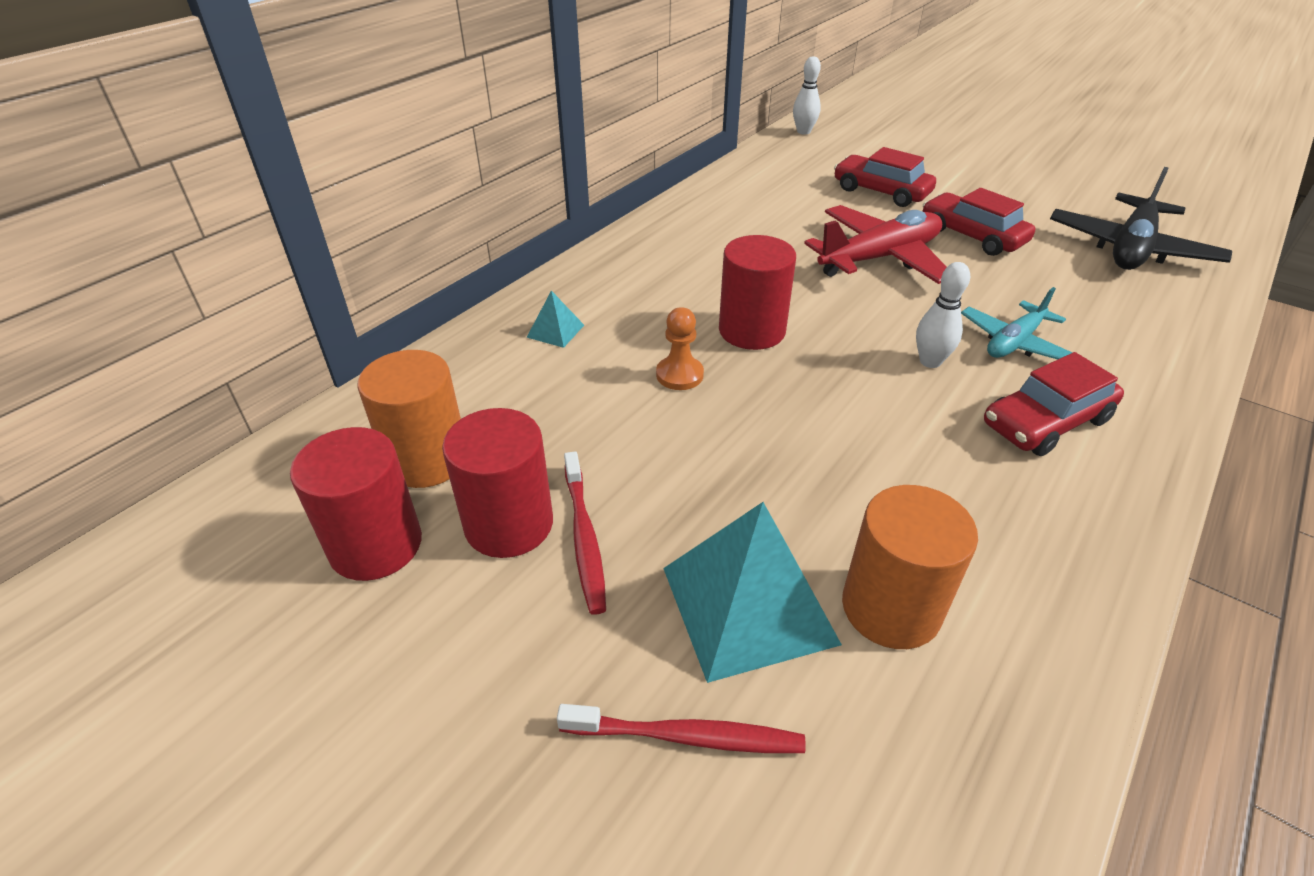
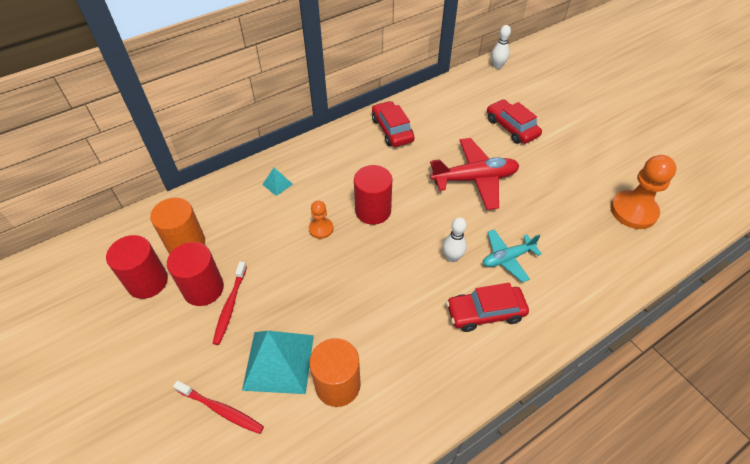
camera: 20 degrees right, 10 degrees up
(972, 236) = (541, 176): red car -> red car (392, 130)
(1130, 249) = (633, 211): black plane -> orange pawn

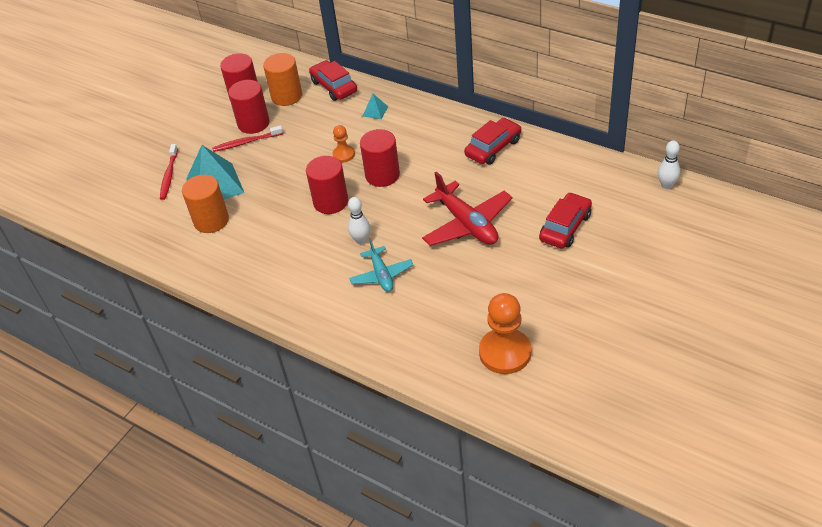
camera: 70 degrees right, 5 degrees down
(383, 262) = (330, 202): none -> red cylinder
(485, 312) = (314, 278): red car -> red car (334, 86)
(507, 258) = (381, 275): turquoise plane -> turquoise plane turned 150 degrees counterclockwise

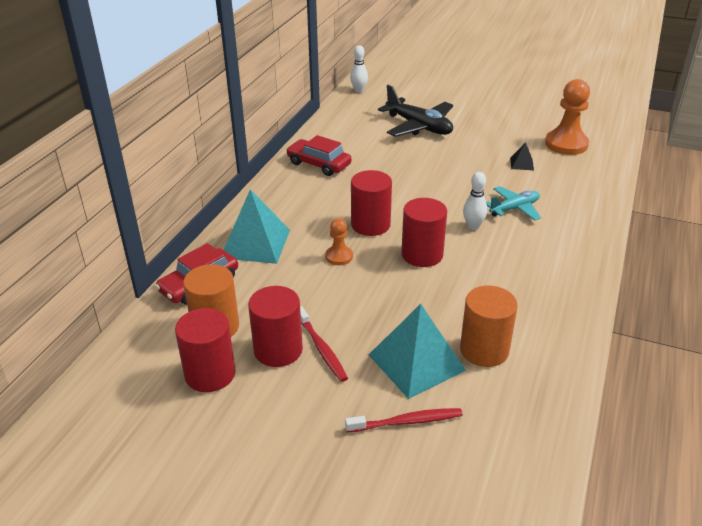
camera: 105 degrees left, 10 degrees down
(375, 111) = (255, 243): turquoise pyramid -> turquoise pyramid, size x2.22
(466, 300) = (522, 164): none -> black pyramid
(467, 224) = (430, 170): red plane -> none
(565, 227) = (419, 126): red car -> black plane

